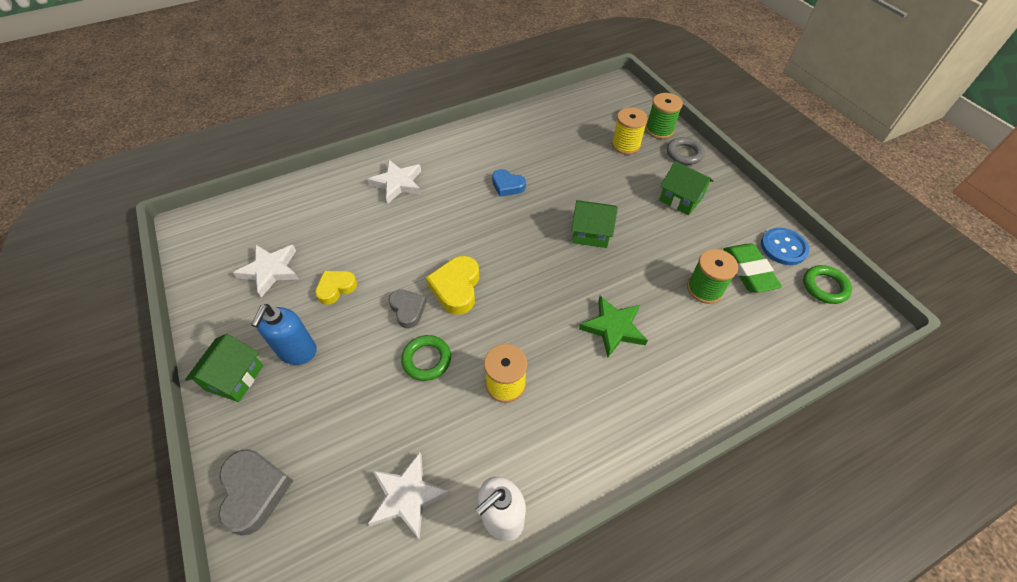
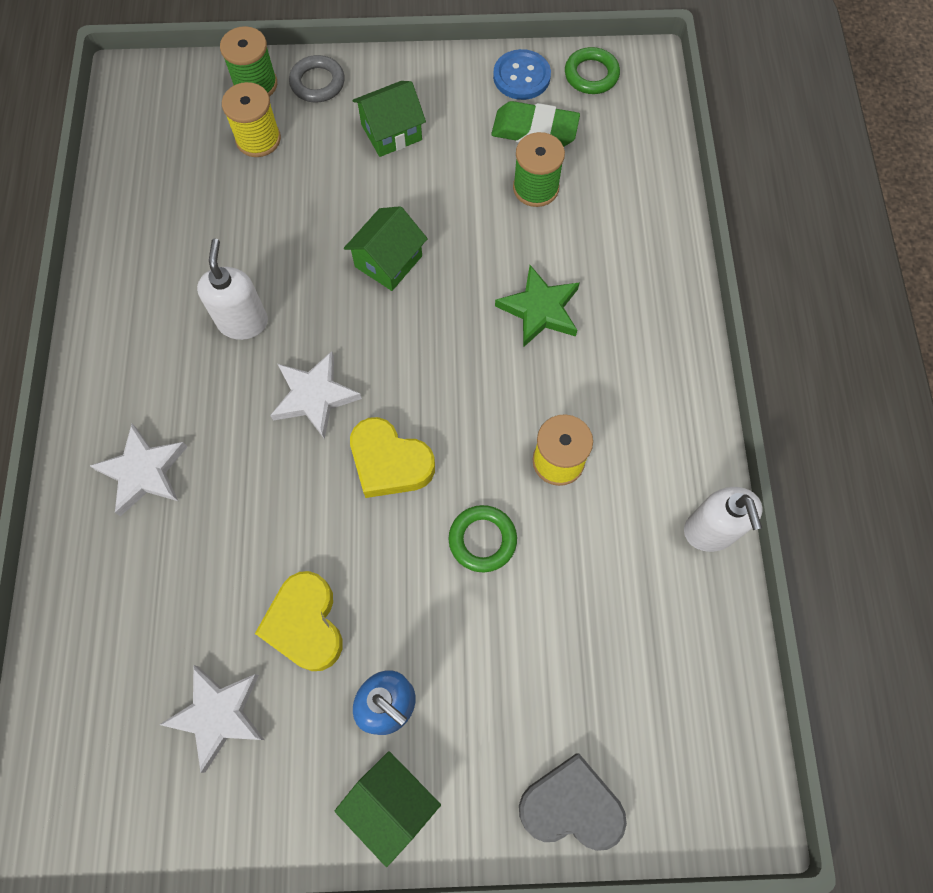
camera: 65 degrees left, 15 degrees up
(336, 288) = (305, 624): yellow heart -> yellow heart, size x1.51
(407, 496) = (648, 623): white star -> white star (314, 396)
(408, 310) = (393, 537): grey heart -> none
(507, 186) = (243, 322): blue heart -> white soap dispenser

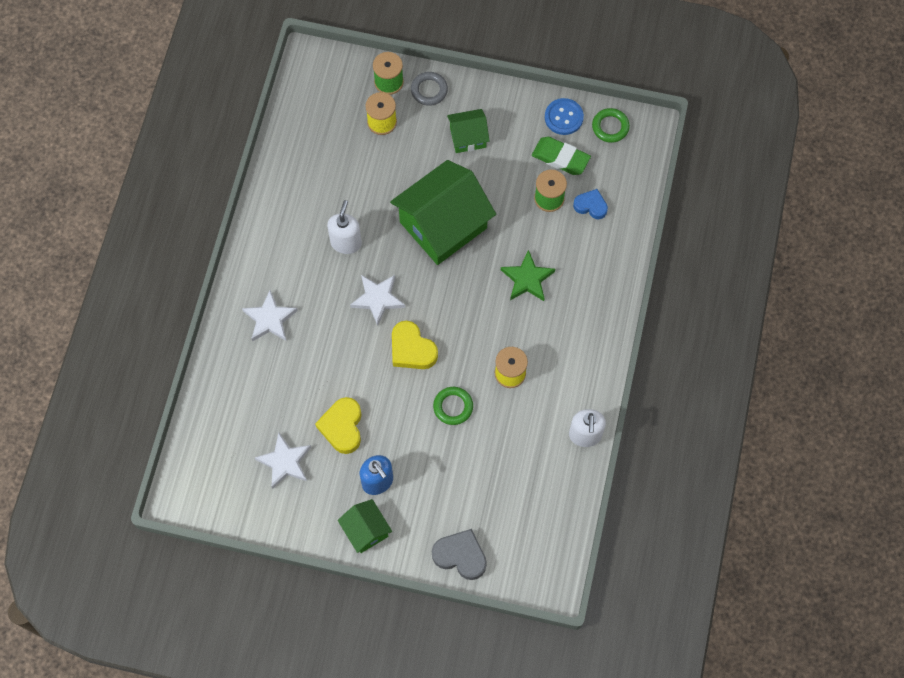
camera: 15 degrees right, 0 degrees up
(388, 261) = (443, 225): green house -> green house, size x2.02
(600, 184) = (591, 206): none -> blue heart

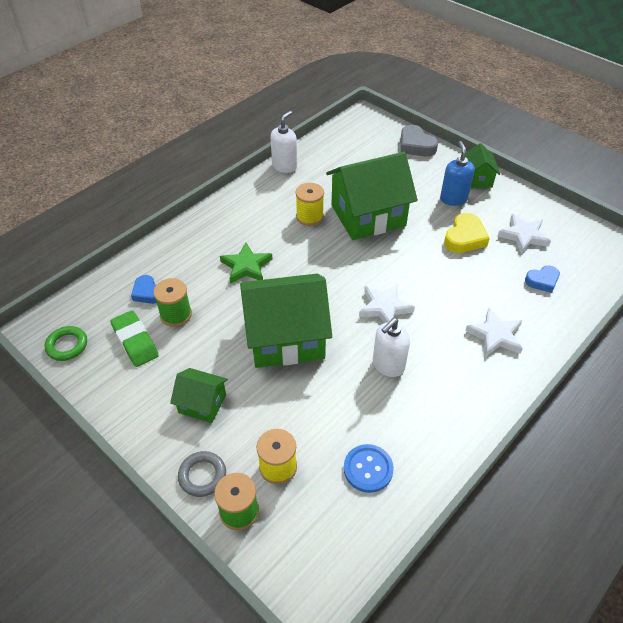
camera: 150 degrees left, 20 degrees down
(248, 407) = (542, 281): none -> blue heart
(412, 349) = (377, 261): yellow heart -> none
(453, 407) = (368, 215): green ring -> green house
(563, 117) = (98, 375): blue button -> blue button (368, 469)

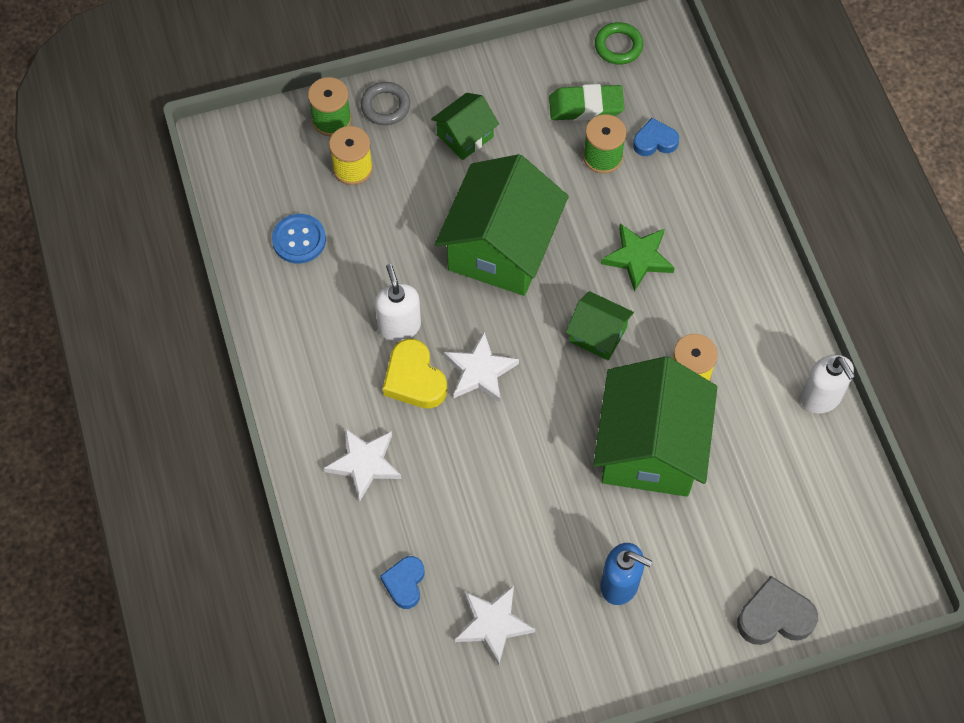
camera: 120 degrees right, 15 degrees up
(464, 238) = (535, 543): yellow heart -> yellow heart (414, 379)
(476, 179) = (644, 651): green house -> green house (598, 334)

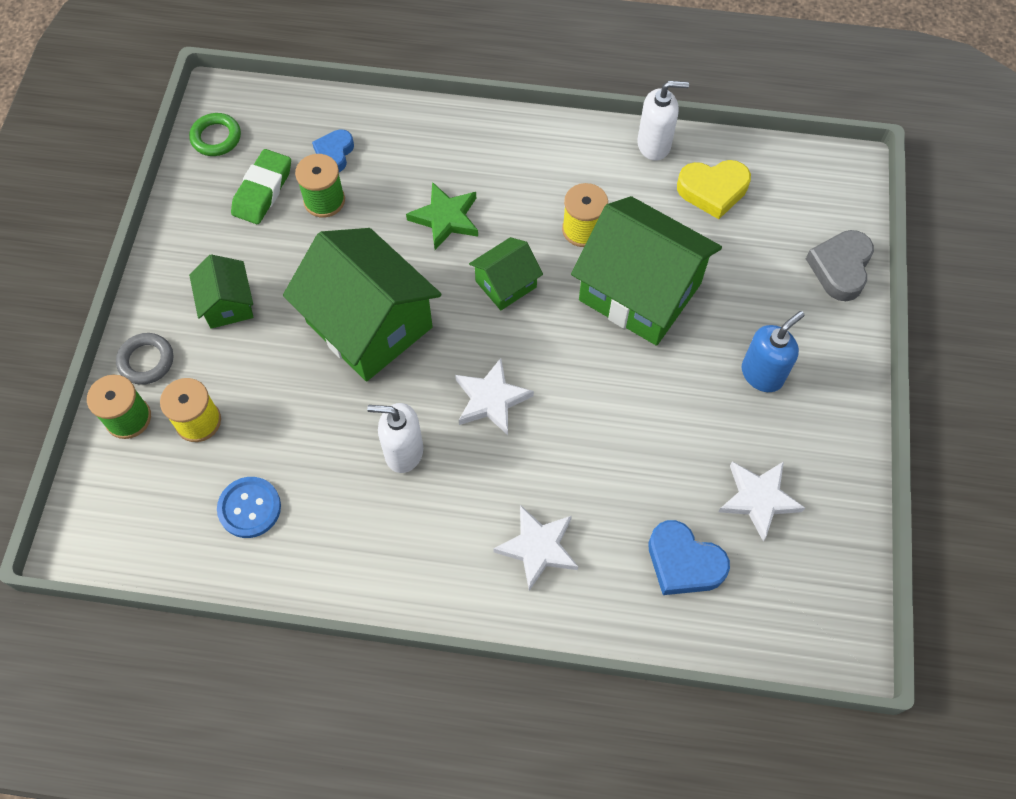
camera: 65 degrees left, 0 degrees up
(405, 583) = (683, 562): blue heart -> blue heart, size x1.51
(414, 379) = (469, 462): yellow heart -> yellow heart (713, 190)

